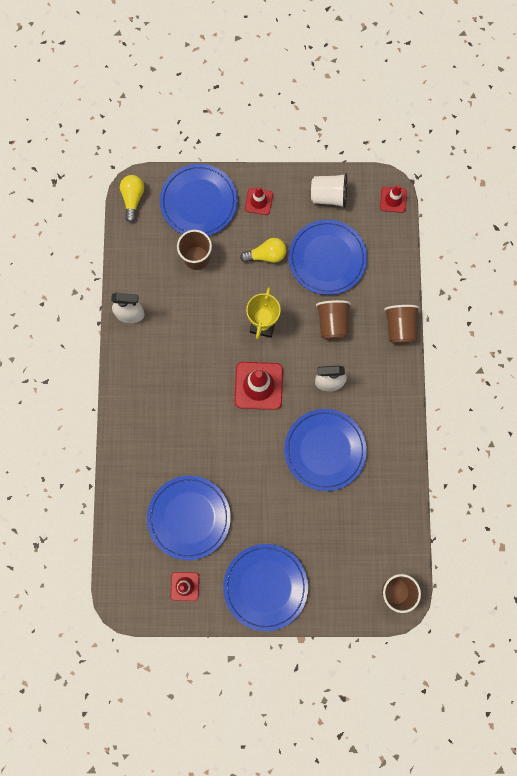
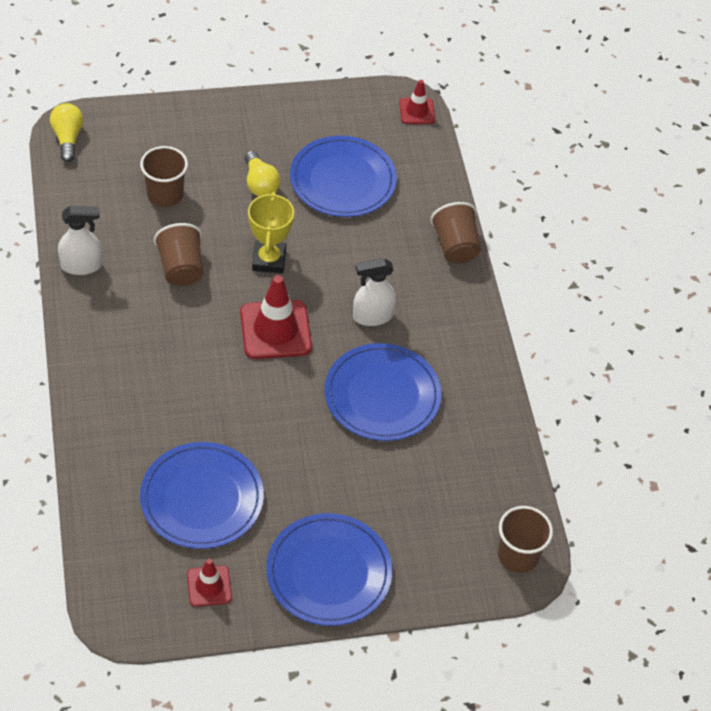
camera: 15 degrees left, 25 degrees down
(198, 202) = (158, 134): blue plate -> none
(258, 201) = (239, 127): red traffic cone -> none
(266, 255) = (260, 184): yellow light bulb -> yellow light bulb turned 90 degrees clockwise
(328, 196) = (331, 114): white cup -> none
(332, 323) = (364, 250): brown cup -> brown cup (181, 268)

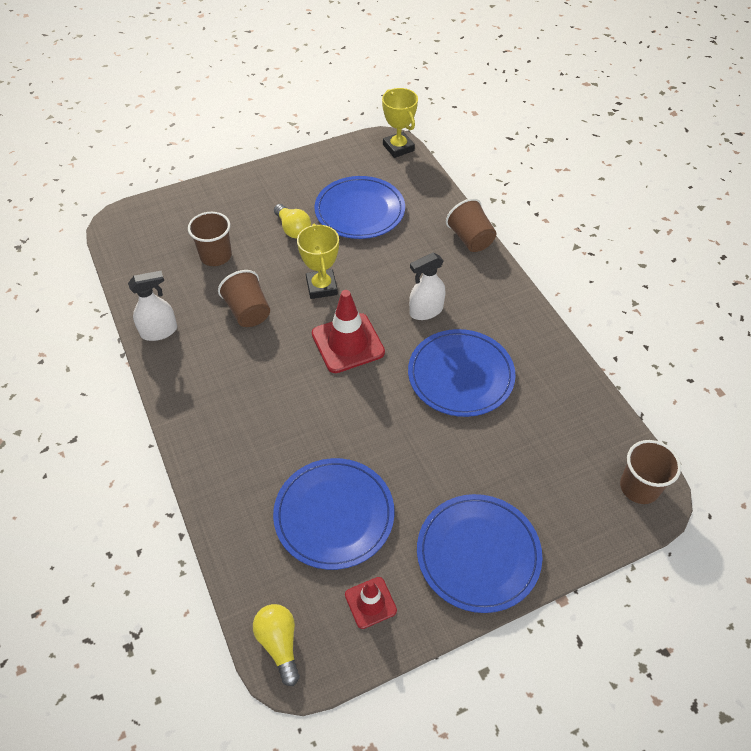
camera: 10 degrees left, 0 degrees up
(67, 138) = (119, 231): yellow light bulb -> yellow light bulb (279, 644)
(417, 111) = (398, 148): red traffic cone -> yellow trophy

